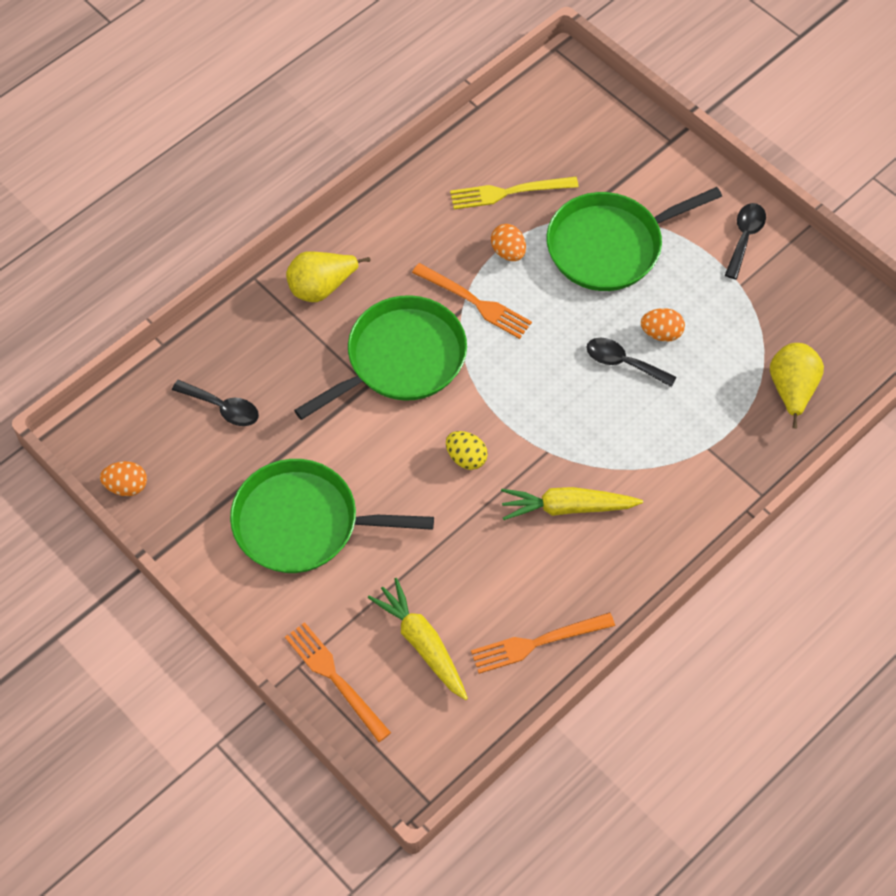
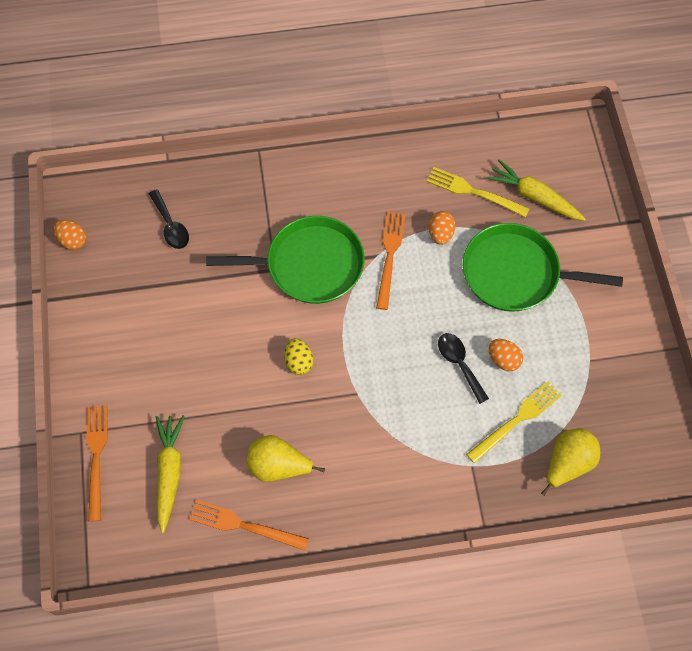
camera: 35 degrees right, 5 degrees up
(303, 523) = (160, 337): green pan -> none
(321, 287) = (296, 183): yellow pear -> yellow pear (278, 466)
(475, 302) = (390, 256): orange fork -> orange fork turned 150 degrees counterclockwise
(567, 507) = (339, 443): yellow carrot -> yellow carrot (534, 197)
(716, 380) = (516, 420): none -> yellow fork
(745, 237) = (620, 327): black spoon -> none

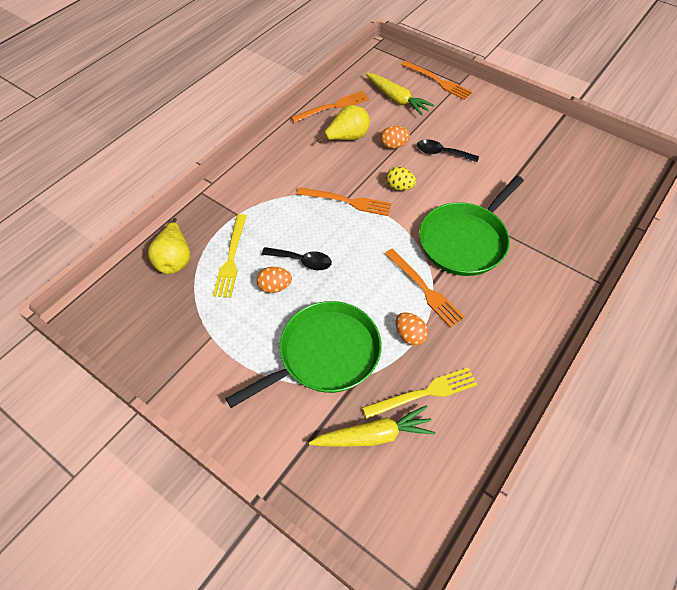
camera: 135 degrees right, 10 degrees down
(73, 240) = (602, 145): orange egg -> orange egg (393, 145)
(171, 226) = (570, 194): black spoon -> black spoon (441, 153)
(361, 388) = (347, 201): none -> orange fork

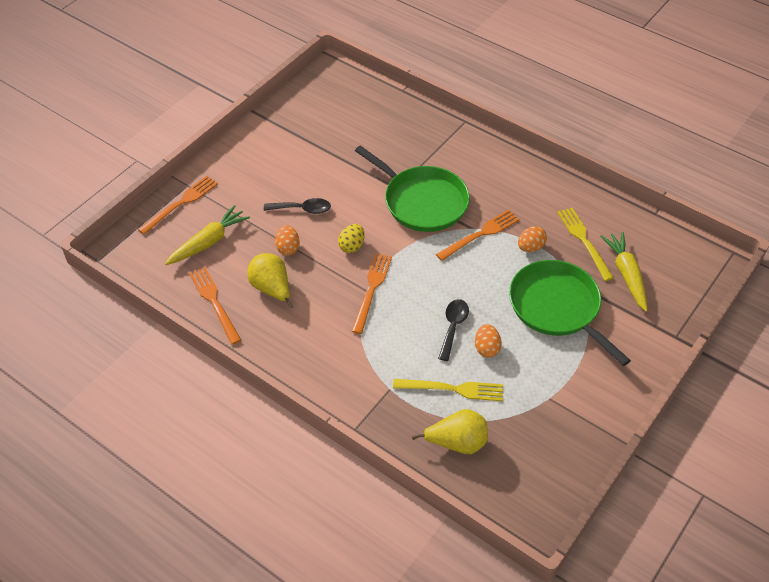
camera: 90 degrees left, 5 degrees down
(441, 153) = (303, 209): black spoon -> black spoon turned 105 degrees counterclockwise

